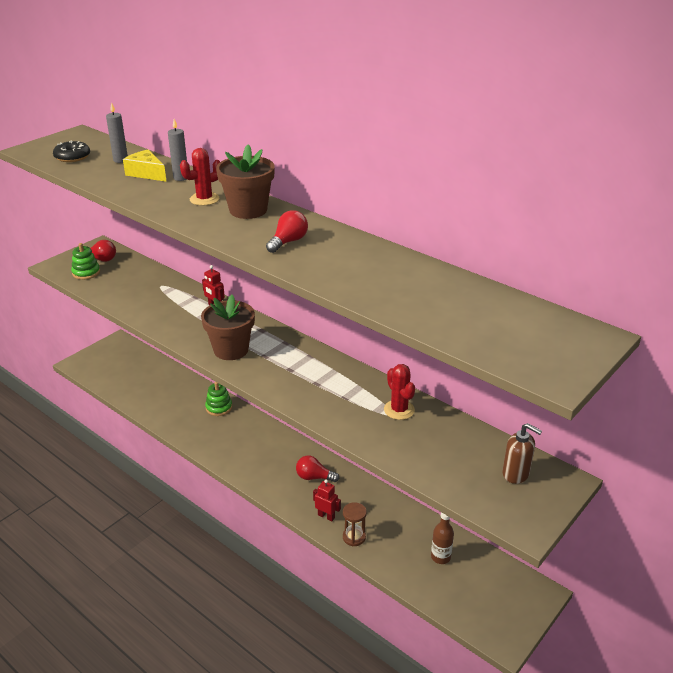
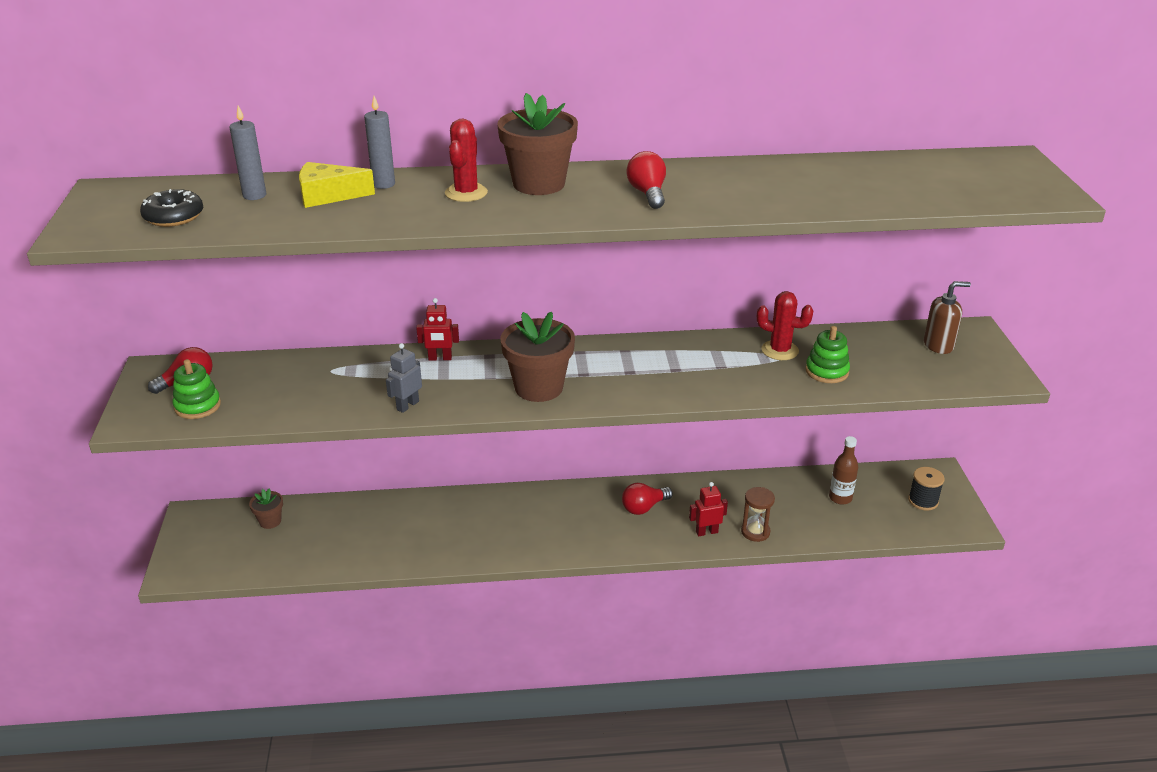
camera: 45 degrees left, 0 degrees up
(141, 364) = (270, 521): none -> brown flower pot
(160, 322) = (407, 405): none -> grey robot
(219, 407) = (444, 508): green stacking toy -> green stacking toy (827, 371)
(496, 601) = (923, 501): none -> black spool

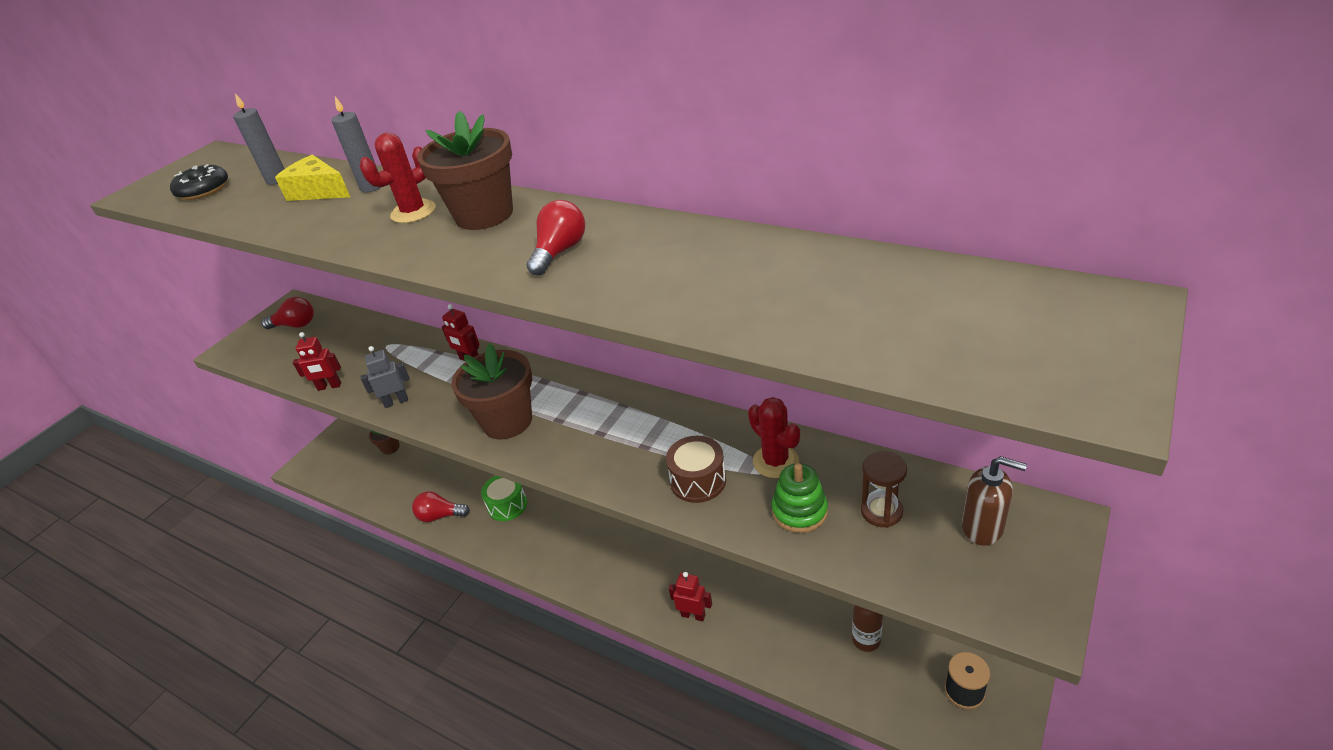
camera: 40 degrees right, 5 degrees up
(197, 406) = (277, 349): green stacking toy -> none
(313, 415) = (329, 386): none -> red robot
(460, 521) = (507, 505): none -> green drum
(644, 507) = (660, 559): red light bulb -> red light bulb (440, 516)
(740, 377) = (698, 481): none -> brown drum
(755, 532) = (740, 638): brown hourglass -> brown hourglass (881, 511)

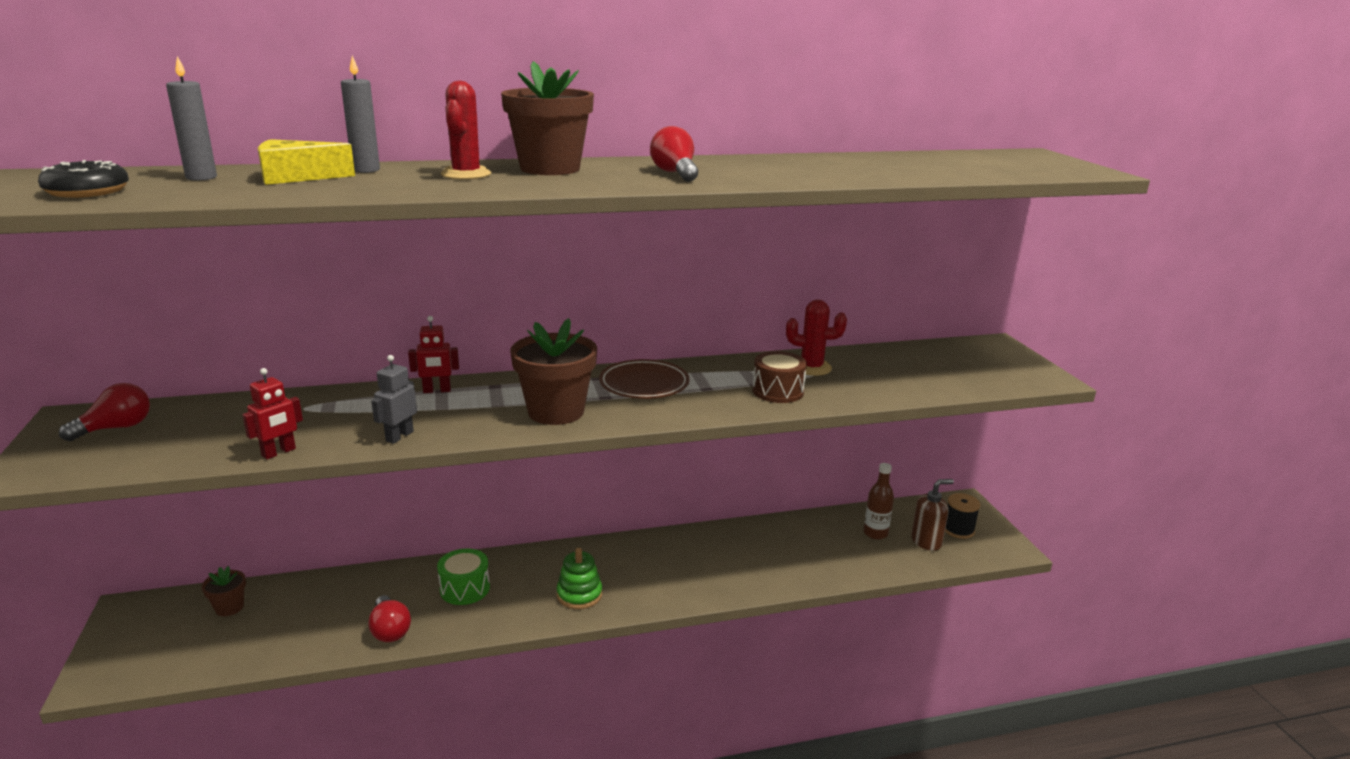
camera: 50 degrees left, 15 degrees down
(440, 516) = (390, 630): red light bulb -> red light bulb turned 75 degrees counterclockwise
(605, 417) = (644, 384): none -> brown plate
(693, 615) = (745, 578): red robot -> none
(799, 511) = (866, 382): green stacking toy -> green stacking toy (579, 595)
(881, 511) = (910, 368): brown hourglass -> none
(983, 527) = (968, 357): brown soap dispenser -> brown soap dispenser (926, 541)

